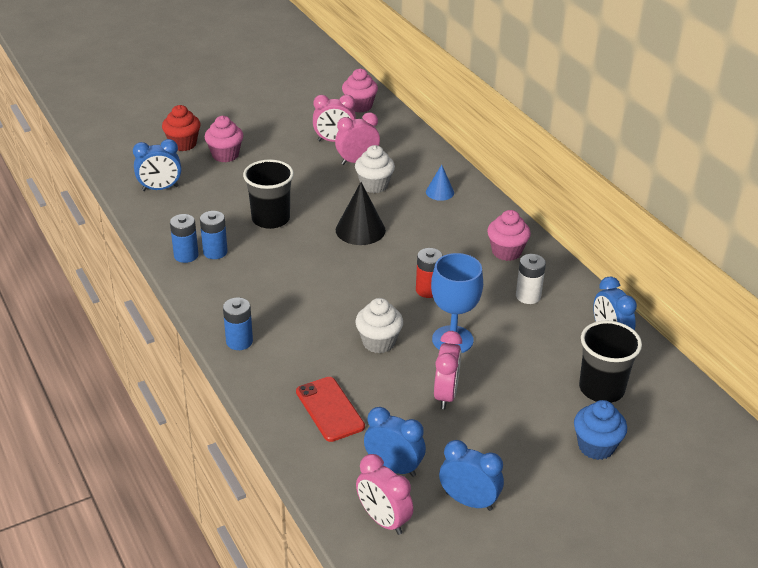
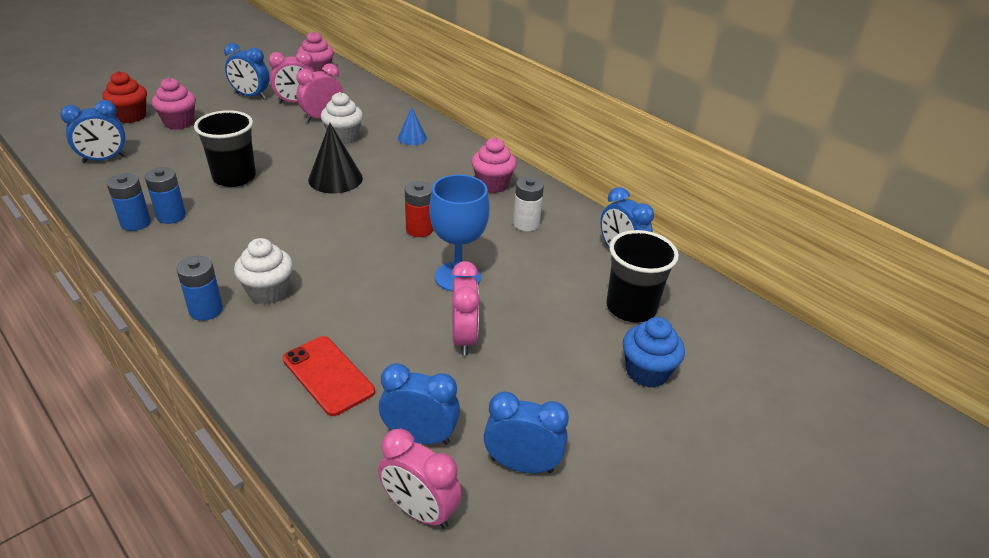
camera: 15 degrees left, 0 degrees up
(292, 130) = (251, 96): none -> blue clock
(378, 342) = (375, 290): white cupcake -> white cupcake (268, 292)

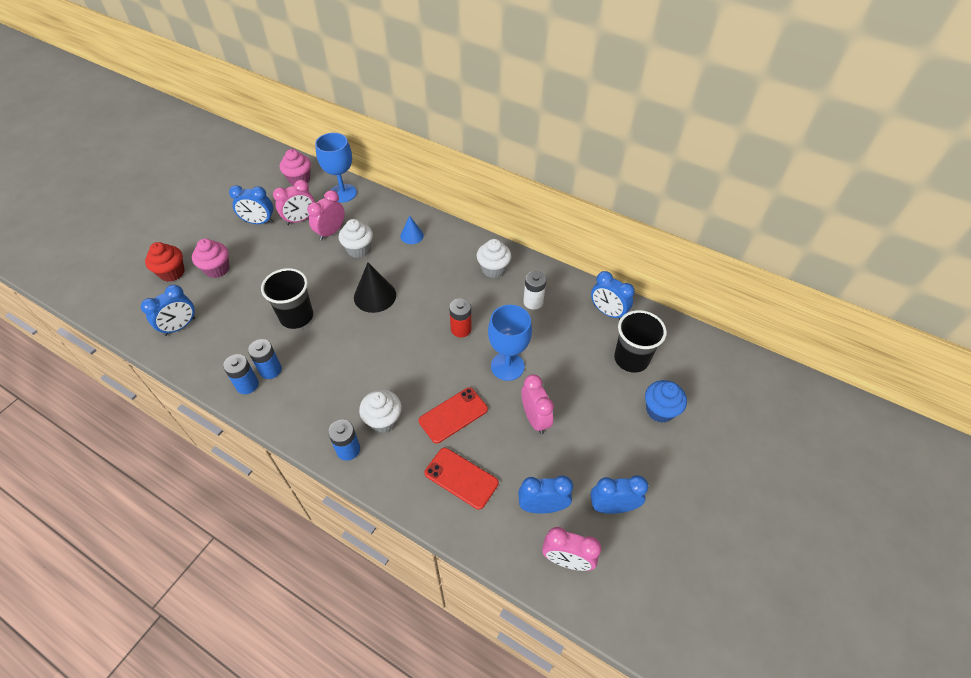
camera: 15 degrees left, 15 degrees up
(357, 91) = (343, 193): none -> blue goblet
(358, 308) = (453, 415): none -> red phone
(492, 185) = (493, 269): pink cupcake -> white cupcake

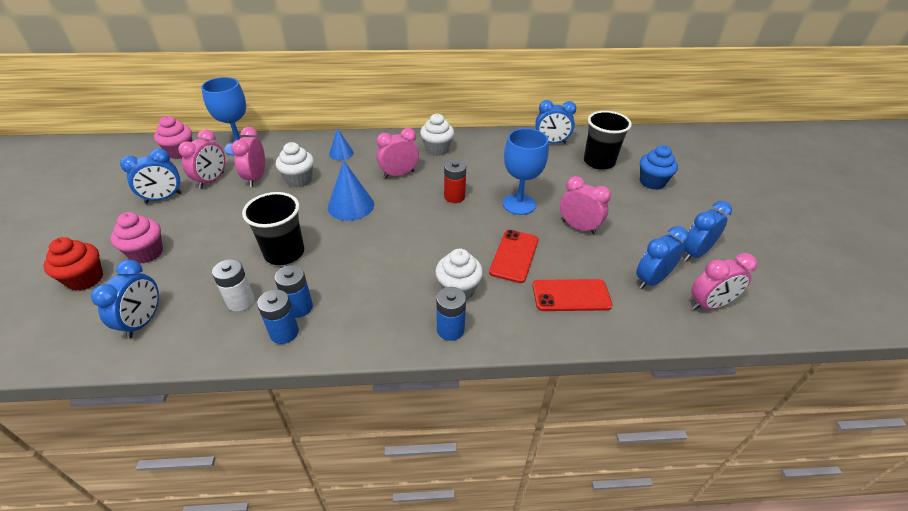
camera: 35 degrees left, 10 degrees down
(375, 296) = (351, 205): black cone -> blue cone
(437, 282) = (399, 174): none -> pink clock
(533, 302) = (491, 157): white battery -> white battery (241, 301)

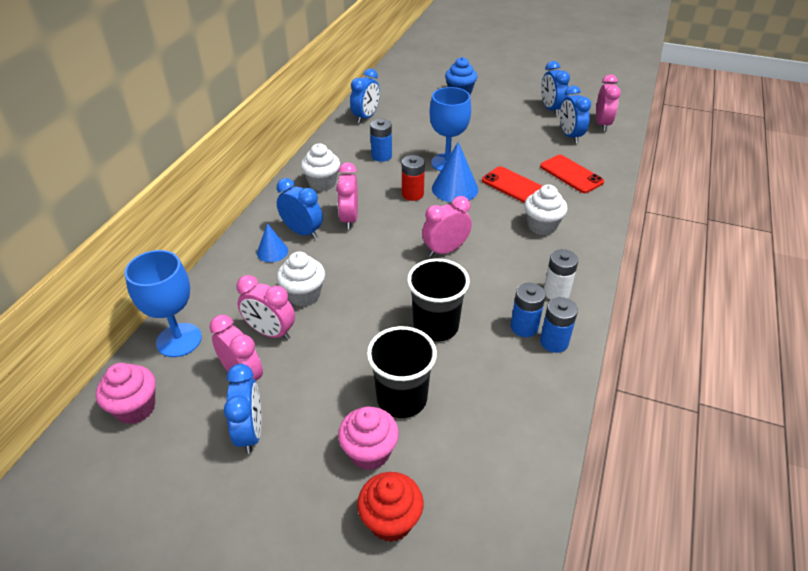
camera: 65 degrees left, 0 degrees up
(143, 321) = (496, 455): blue clock -> blue clock (302, 232)
(241, 301) = (497, 369): white battery -> white battery (556, 292)
(351, 205) = (382, 264): blue cone -> blue cone (455, 188)
(450, 329) = (585, 242): blue battery -> blue battery (381, 156)
(571, 295) = (571, 174): red phone -> red phone turned 60 degrees counterclockwise
(578, 227) = (495, 145): pink clock -> pink clock (445, 250)
(599, 162) = (414, 105): black cup -> black cup (402, 398)

